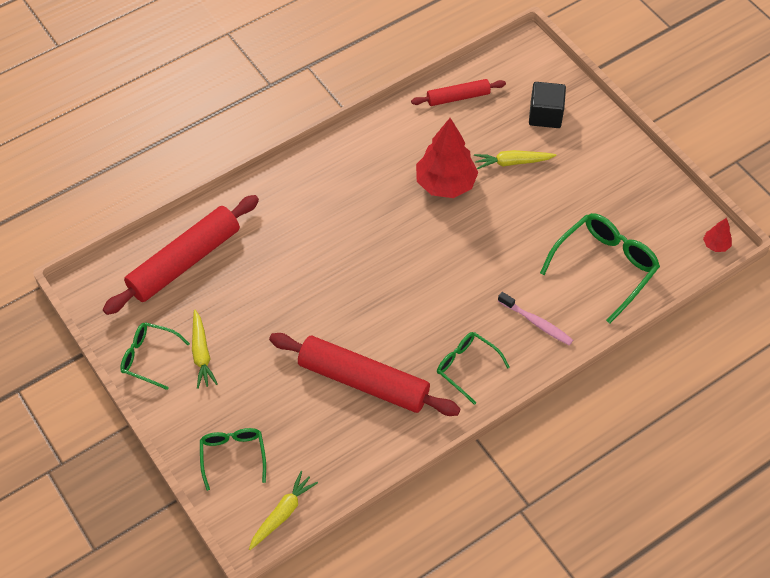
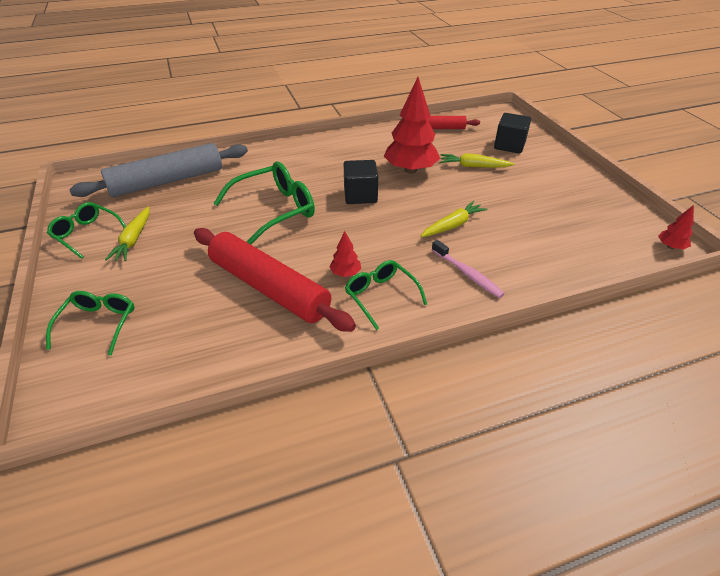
camera: 15 degrees right, 15 degrees down
(184, 261) = (167, 181): red rolling pin -> grey rolling pin
(282, 513) = (107, 392): yellow carrot -> yellow carrot (453, 225)
(404, 237) = (360, 195): none -> black cube
(426, 348) = (345, 273): none -> red tree
(605, 267) = (549, 244): green glasses -> green glasses (275, 210)

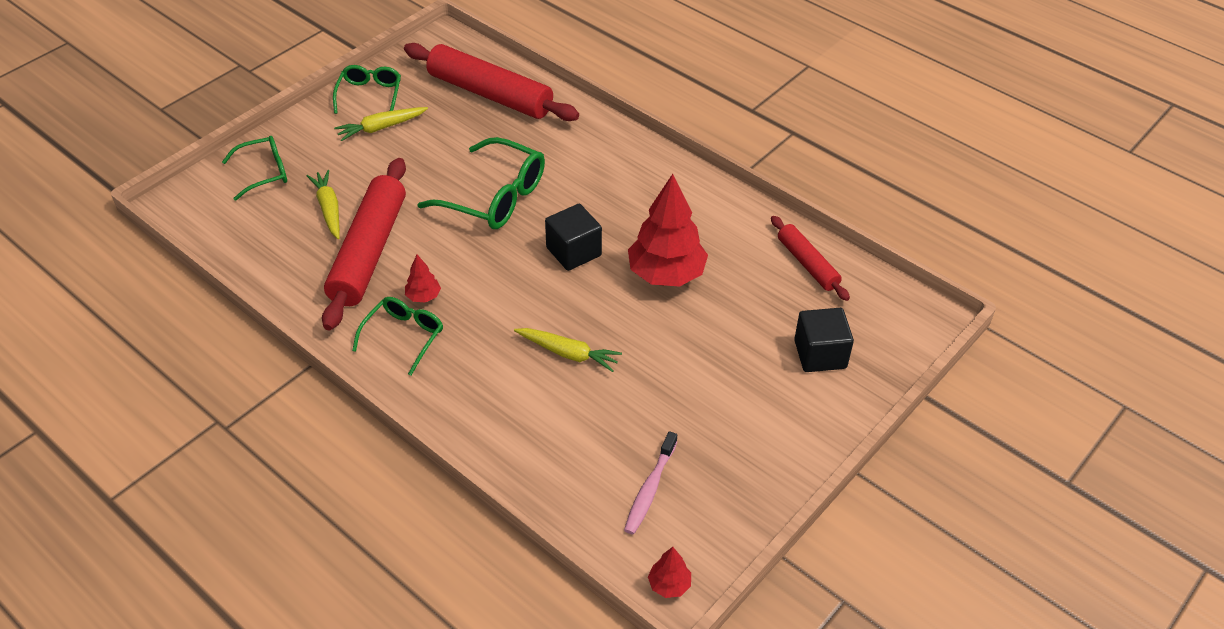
camera: 60 degrees right, 5 degrees up
(167, 181) = (490, 94): grey rolling pin -> red rolling pin
(467, 274) = (482, 394): pink toothbrush -> pink toothbrush (650, 489)
(473, 166) = (725, 332): yellow carrot -> yellow carrot (329, 209)

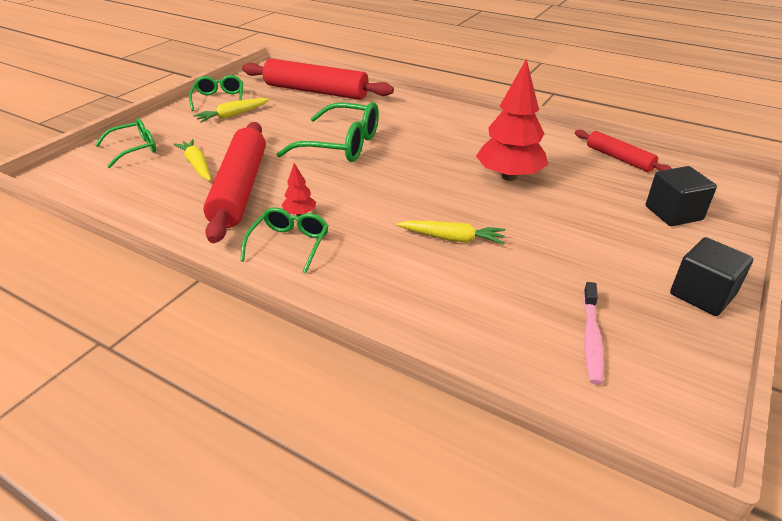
camera: 10 degrees left, 10 degrees down
(573, 252) = (423, 170): black cube -> black cube (702, 294)
(669, 585) = (670, 432): red tree -> none

